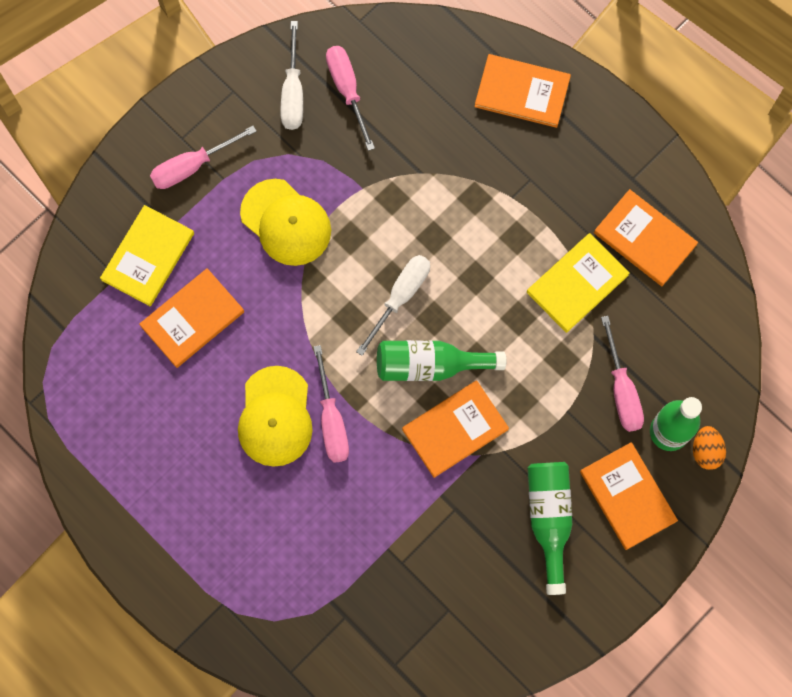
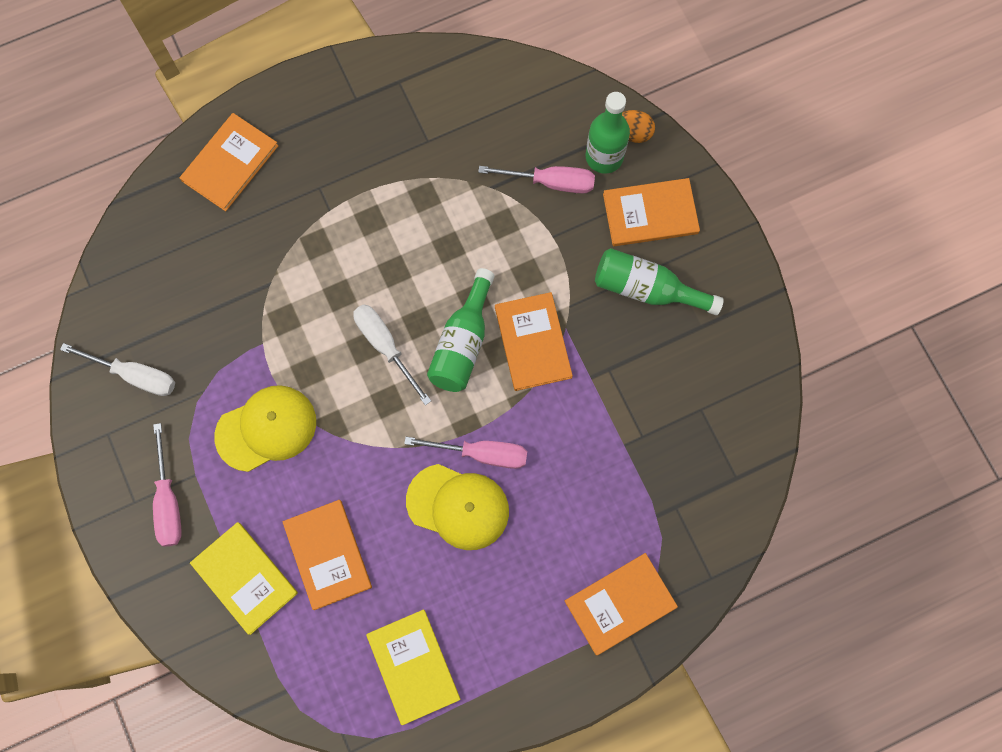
camera: 70 degrees left, 0 degrees up
(347, 90) = (156, 322): pink screwdriver -> none
(577, 284) = (436, 183): yellow book -> yellow book (413, 666)
(645, 239) = (417, 110): orange book -> orange book (620, 604)

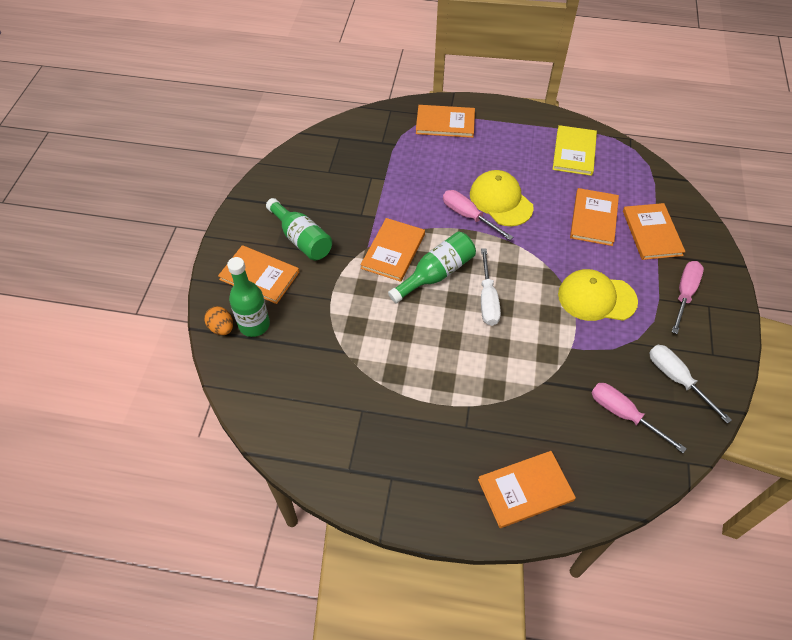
camera: 145 degrees left, 20 degrees down
(244, 578) = (652, 233): yellow book -> orange book
(551, 182) = (302, 330): pink screwdriver -> pink screwdriver (623, 415)

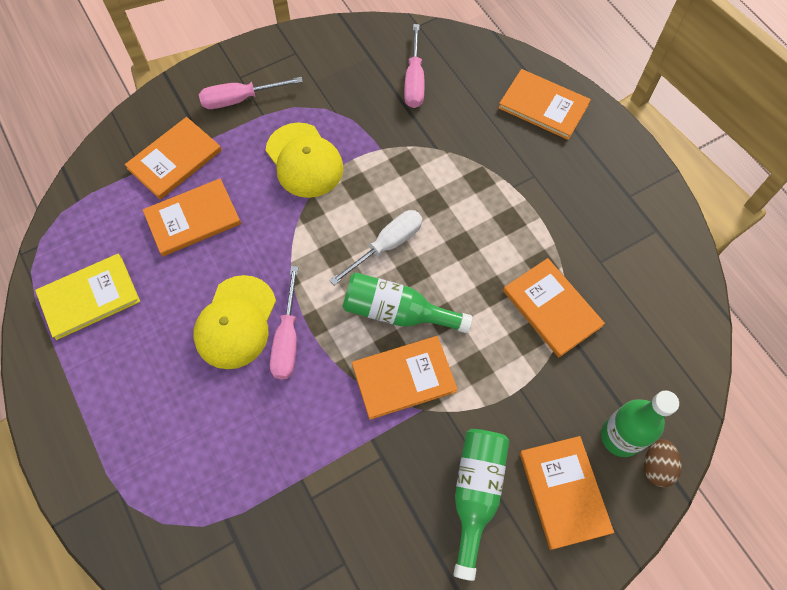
camera: 130 degrees left, 10 degrees up
(221, 328) = (656, 466): orange egg -> brown egg
(445, 123) = (135, 485): orange book -> orange book (552, 308)
(676, 379) = (345, 64): white screwdriver -> none

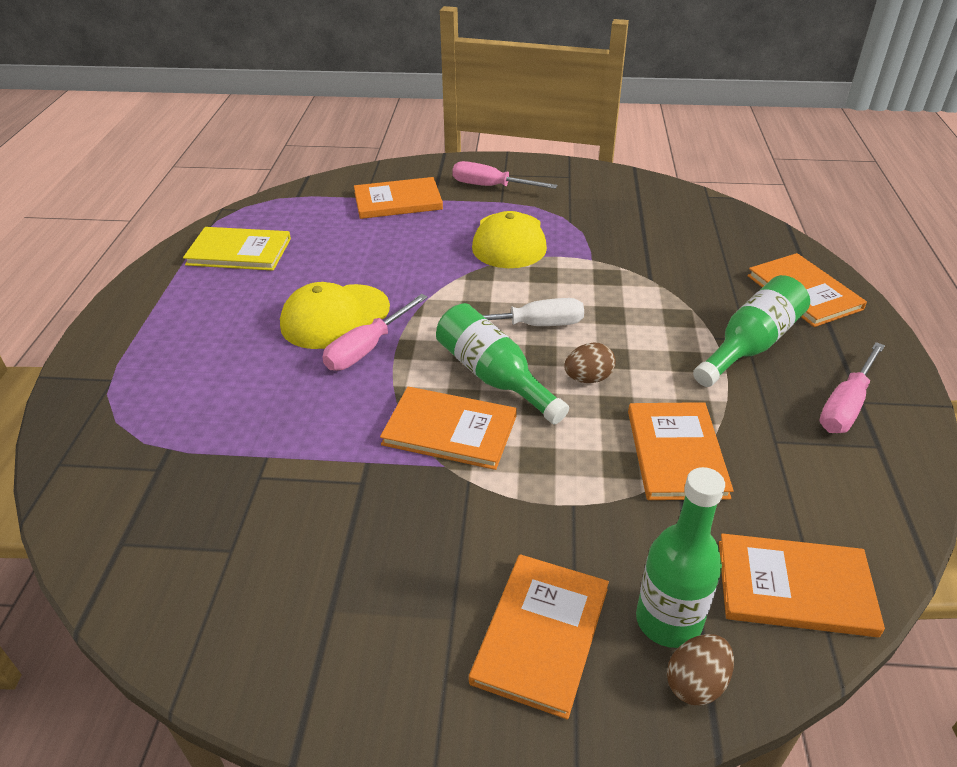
camera: 35 degrees right, 25 degrees down
(193, 219) = (373, 239): orange book -> orange book (794, 587)
(414, 81) = (670, 228): pink screwdriver -> pink screwdriver (846, 405)
(459, 275) = (588, 378): none -> brown egg
(476, 494) = (430, 572): green bottle -> green bottle (750, 346)

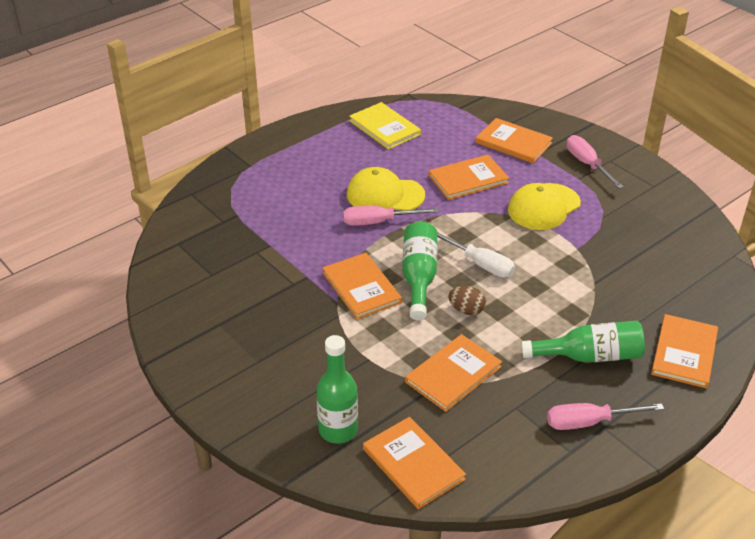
camera: 45 degrees right, 0 degrees up
(541, 635) = (281, 393): orange book -> orange book (468, 179)
(696, 683) = (314, 457): brown egg -> none

